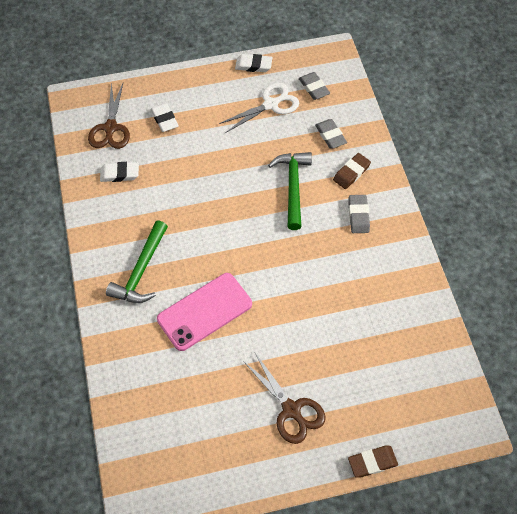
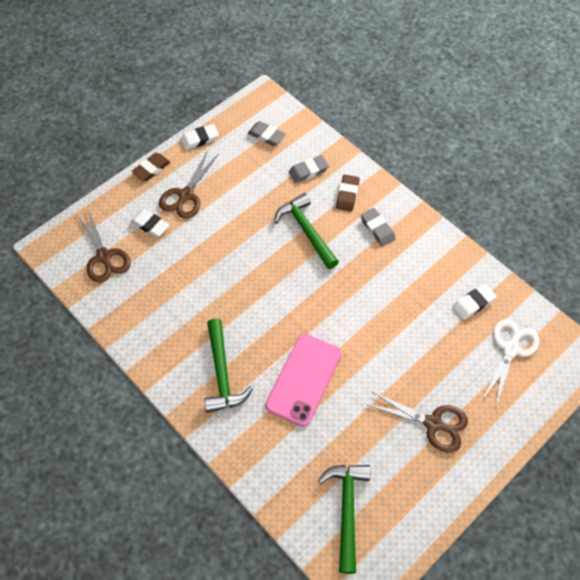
camera: 30 degrees left, 0 degrees up
(120, 174) = (142, 295): white eraser -> white eraser (473, 303)
(167, 438) = (347, 509): none -> green hammer
(210, 108) = (186, 195): none -> brown scissors
(270, 105) = (238, 167): white scissors -> white scissors (511, 349)
(330, 136) = (308, 171): grey eraser -> grey eraser turned 60 degrees counterclockwise
(372, 462) = (525, 430): brown eraser -> brown eraser (151, 169)

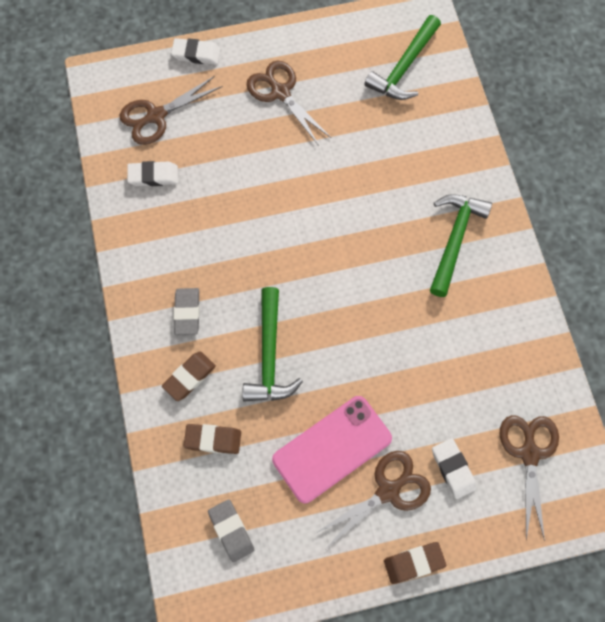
camera: 150 degrees left, 10 degrees up
(200, 139) = (324, 578): white eraser -> white eraser (196, 54)
(303, 379) = (375, 191): pink phone -> pink phone (332, 449)
(308, 171) = (213, 439): grey eraser -> brown eraser
(511, 349) = (156, 116): white scissors -> brown scissors

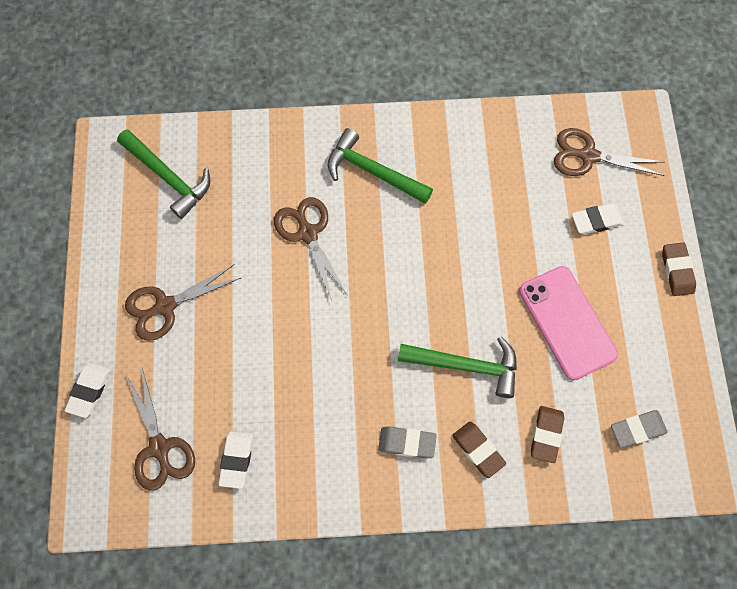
camera: 80 degrees left, 0 degrees up
(388, 491) = (611, 280): brown scissors -> brown scissors (308, 233)

